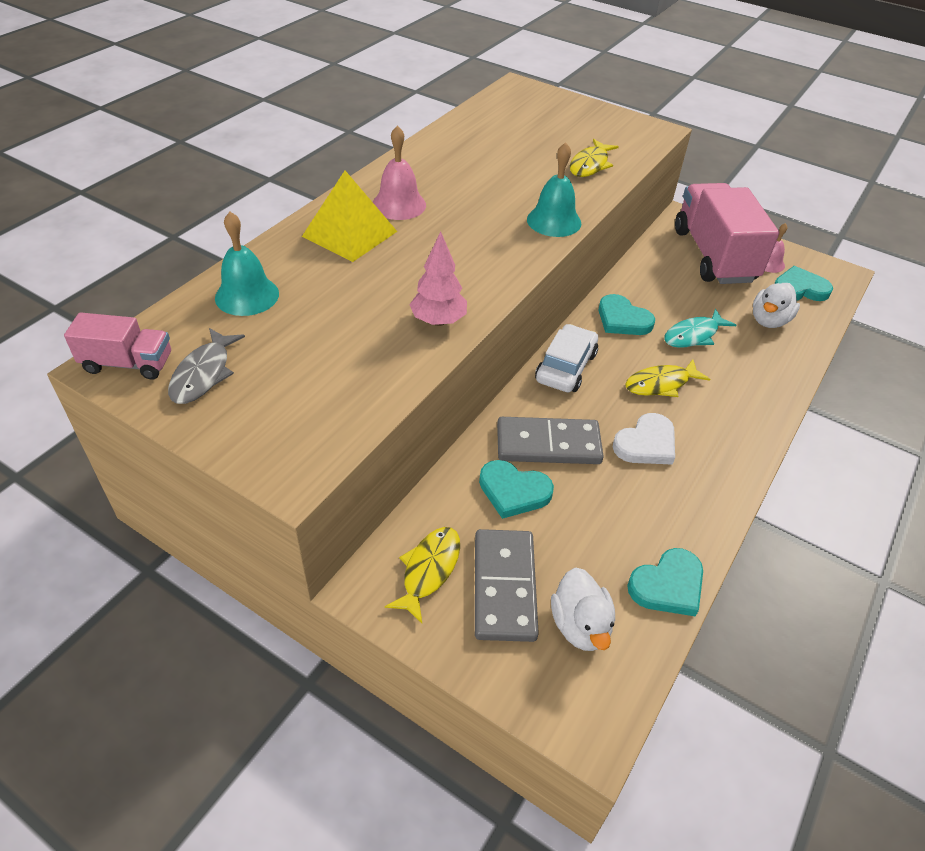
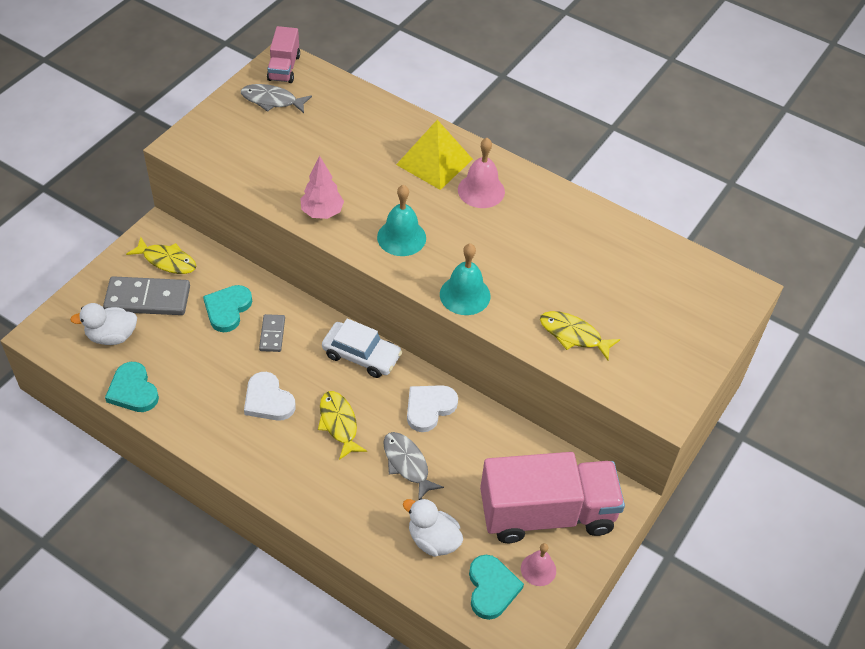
camera: 90 degrees right, 5 degrees up
(247, 295) = (353, 112): turquoise bell -> turquoise bell (401, 237)
(548, 444) = (272, 334): grey domino -> grey domino, size x0.53
(622, 319) = (429, 408): turquoise heart -> white heart
(693, 335) = (407, 464): turquoise fish -> grey fish

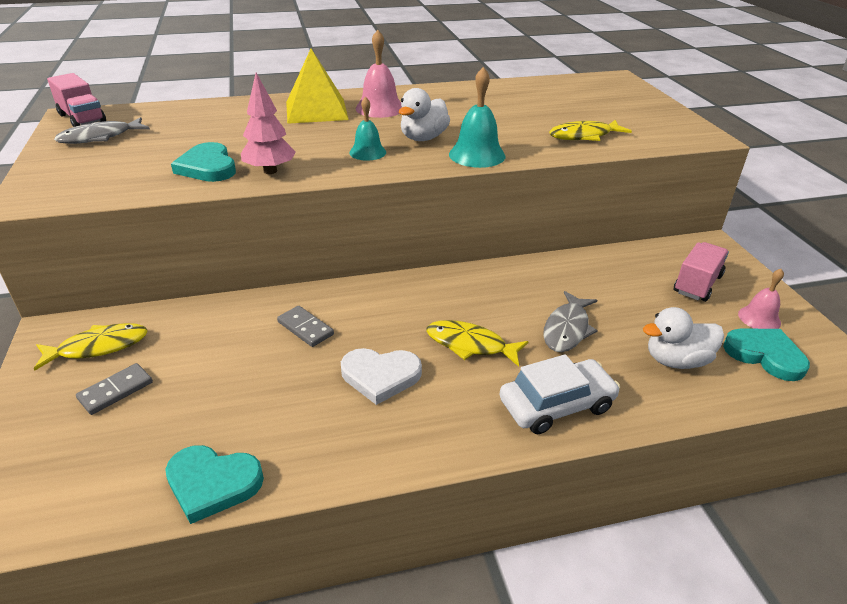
camera: 45 degrees left, 15 degrees down
(112, 336) = (109, 454): white duck -> white duck (423, 138)
(147, 299) = (116, 391): grey domino -> grey domino, size x0.53
(227, 309) = (229, 340): turquoise heart -> turquoise heart (208, 167)
(361, 355) = (408, 290): white car -> white car (556, 405)
(401, 237) = (367, 152): turquoise bell -> turquoise bell, size x0.65
(407, 464) = (567, 329): grey fish -> grey fish turned 75 degrees counterclockwise
(429, 408) = (516, 285): white heart -> none
(547, 513) = (697, 284): pink truck -> pink truck, size x0.50

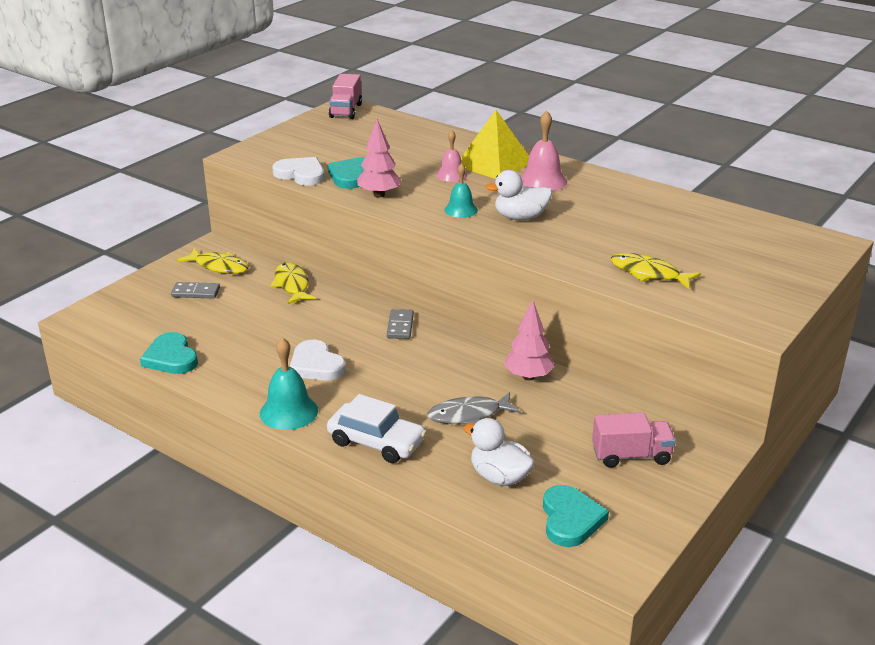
camera: 50 degrees right, 5 degrees down
(100, 137) = (333, 129): grey fish -> none
(147, 187) = (301, 174): none -> white heart
(305, 328) = (324, 317): grey domino -> grey domino (400, 326)
(470, 345) = (393, 383): yellow fish -> yellow fish (292, 285)
(477, 155) = (528, 247): turquoise bell -> turquoise bell (289, 412)
(543, 273) = (528, 376): none -> pink tree
(759, 318) = (625, 503): pink bell -> pink bell (451, 175)

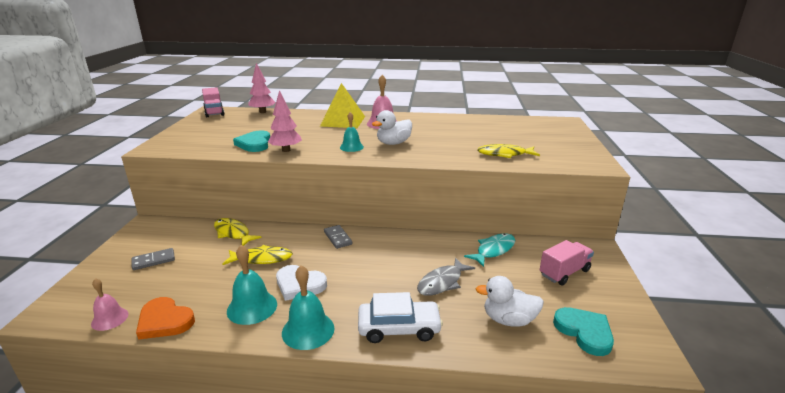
camera: 30 degrees left, 5 degrees down
(171, 358) = (165, 321): turquoise heart -> orange heart
(219, 266) = (162, 236): yellow fish -> yellow fish (262, 259)
(254, 372) = (252, 307): none -> turquoise bell
(301, 174) = (214, 150): white heart -> none
(451, 175) = (323, 131): pink bell -> pink bell (110, 318)
(528, 376) = (451, 244): pink tree -> pink tree (262, 112)
(573, 401) = (493, 250): none -> turquoise fish

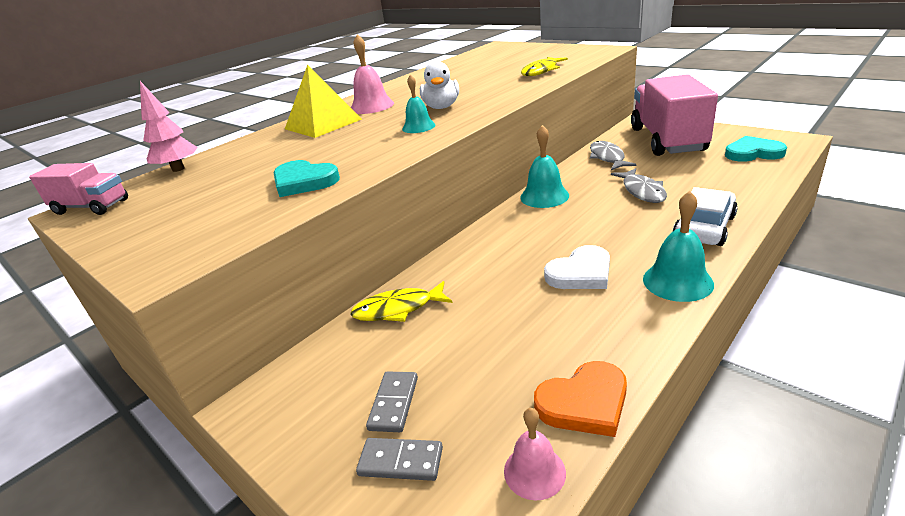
camera: 50 degrees left, 5 degrees up
(252, 307) = (604, 316): turquoise bell -> turquoise bell (544, 196)
(262, 259) = (494, 293): yellow fish -> none
(286, 150) = (365, 163): pink tree -> none
(338, 238) = (500, 231): grey domino -> grey domino (401, 461)
(493, 250) = (607, 157): turquoise fish -> grey fish
(508, 320) = (720, 176): white duck -> none
(564, 272) = (667, 140): pink truck -> pink truck, size x2.01

